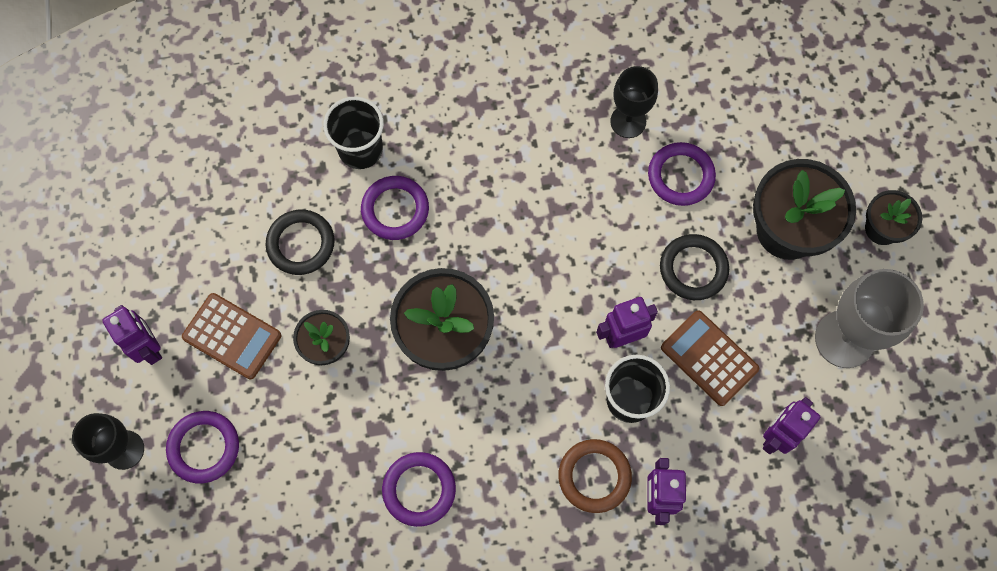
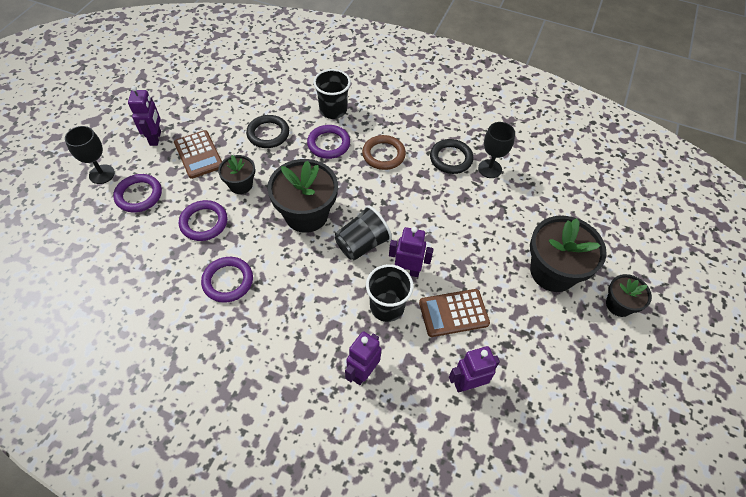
camera: 30 degrees right, 15 degrees down
(544, 334) = (362, 244): none -> black cup
(594, 476) = (333, 336): brown ring -> brown ring (383, 154)
(680, 176) = (503, 210): purple ring -> purple ring (204, 222)
(693, 269) = (477, 260): black ring -> black ring (451, 158)
(709, 358) = (453, 313): brown calculator -> brown calculator turned 90 degrees counterclockwise
(844, 339) = (552, 353): grey goblet -> none

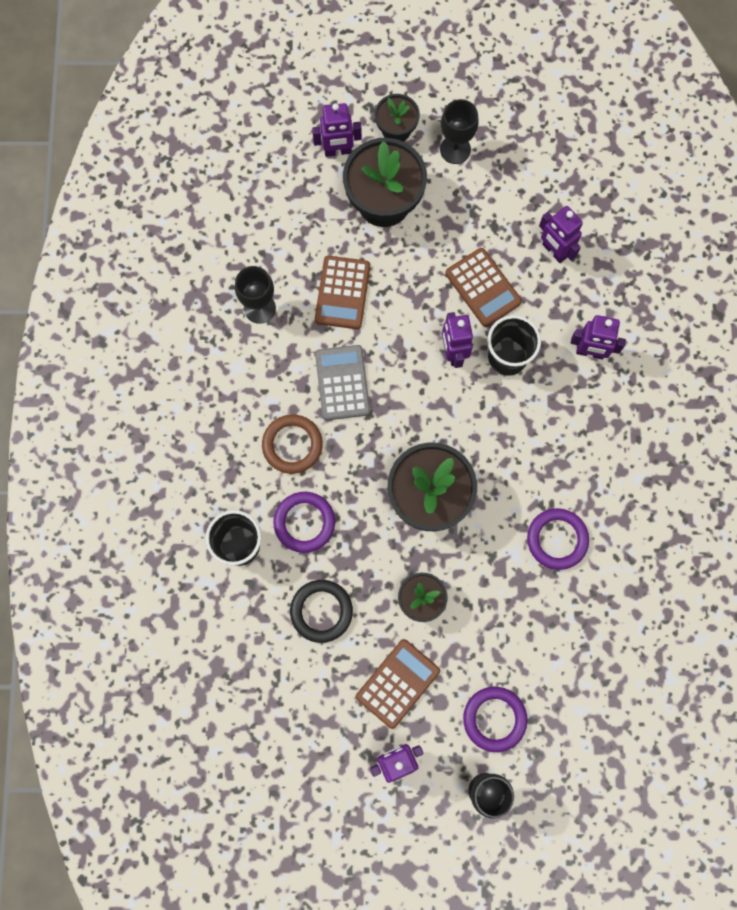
camera: 110 degrees left, 20 degrees up
(204, 222) = (496, 612): purple ring -> none
(362, 244) = (441, 415): black cup -> none
(414, 195) = (342, 383): none -> grey calculator
(451, 158) = (262, 360): black ring -> none
(484, 218) = (342, 293): none -> brown calculator
(590, 343) = (455, 149): none -> black goblet
(607, 257) = (338, 151): none -> purple robot

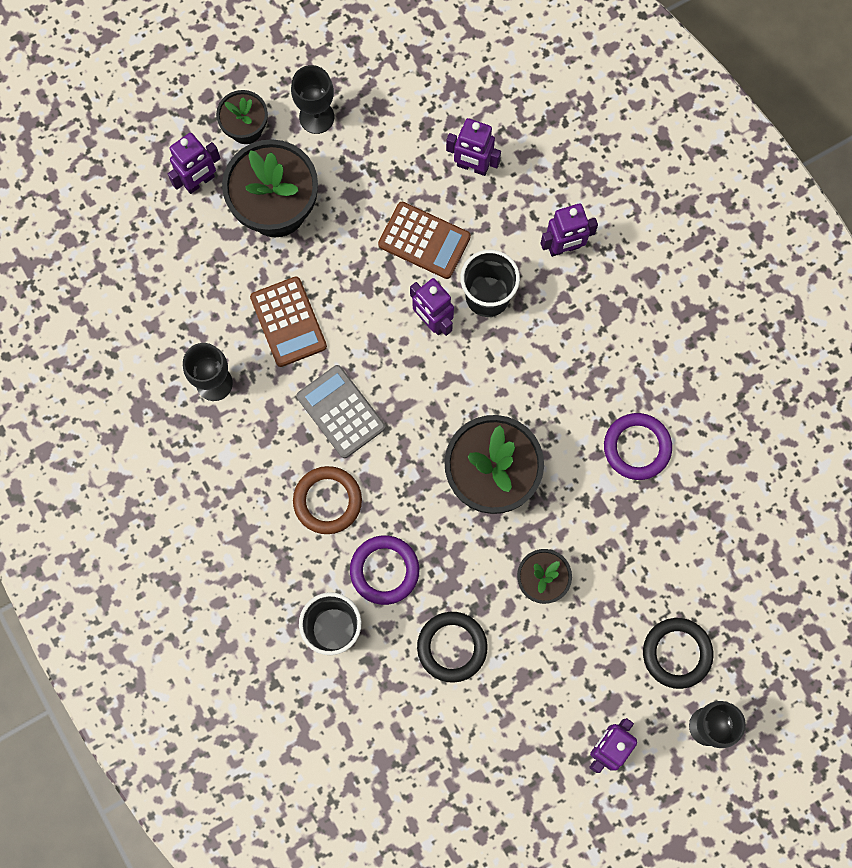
camera: 30 degrees left, 0 degrees up
(398, 683) = (566, 673): brown calculator -> none
(494, 719) = (677, 653): purple ring -> black ring

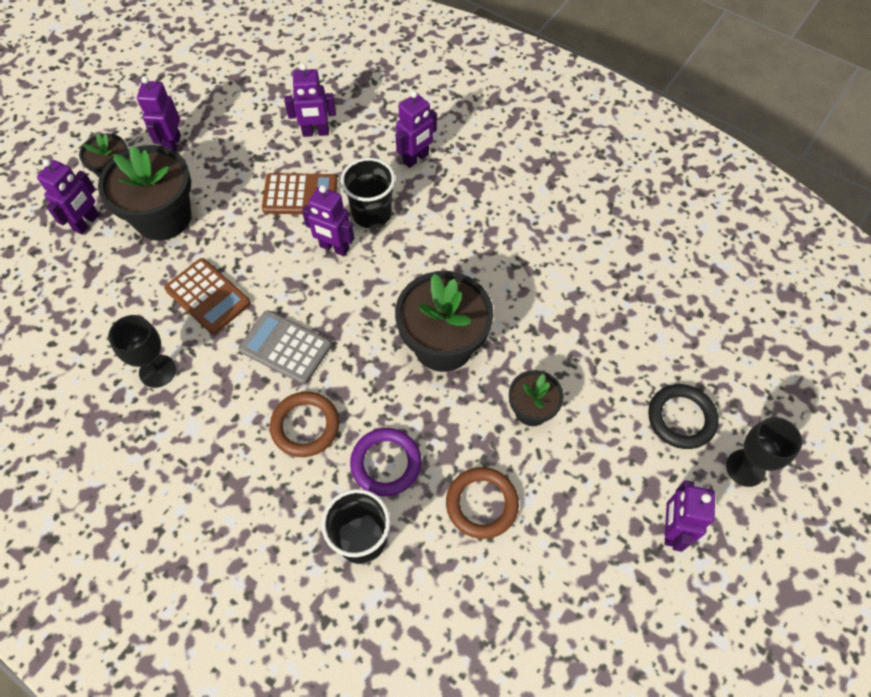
camera: 25 degrees left, 15 degrees down
(316, 117) = (172, 144): black goblet -> purple robot
(452, 647) = (482, 504): black ring -> brown ring
(637, 447) = (552, 273): purple ring -> none

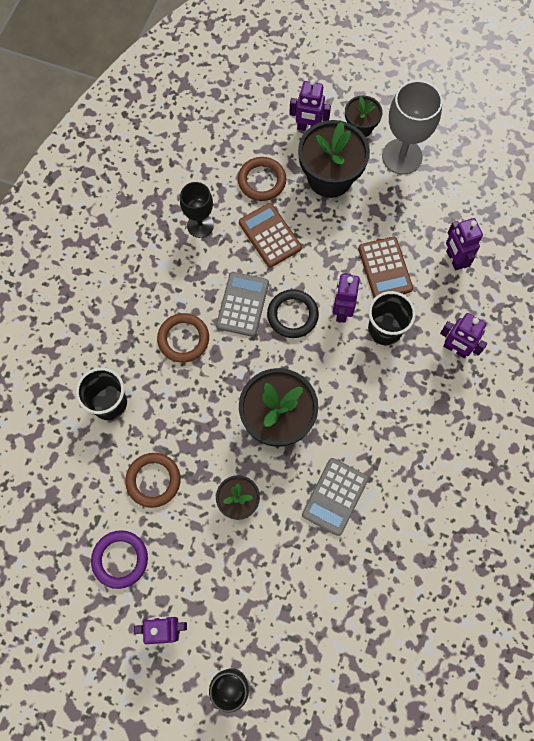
camera: 75 degrees right, 10 degrees up
(131, 288) = (262, 181): none -> brown ring
(172, 144) = (402, 156): purple robot -> grey goblet
(208, 296) = (270, 235): brown calculator -> brown calculator turned 120 degrees clockwise
(386, 463) = (168, 404): purple ring -> purple ring (120, 559)
(548, 309) = (335, 496): none -> grey calculator
(681, 418) = (262, 625): black ring -> black ring (292, 315)

